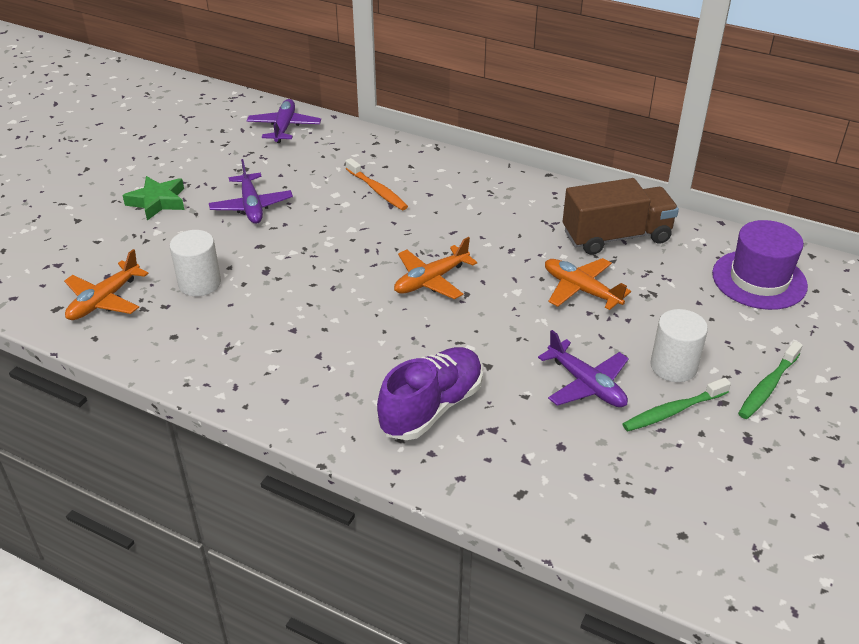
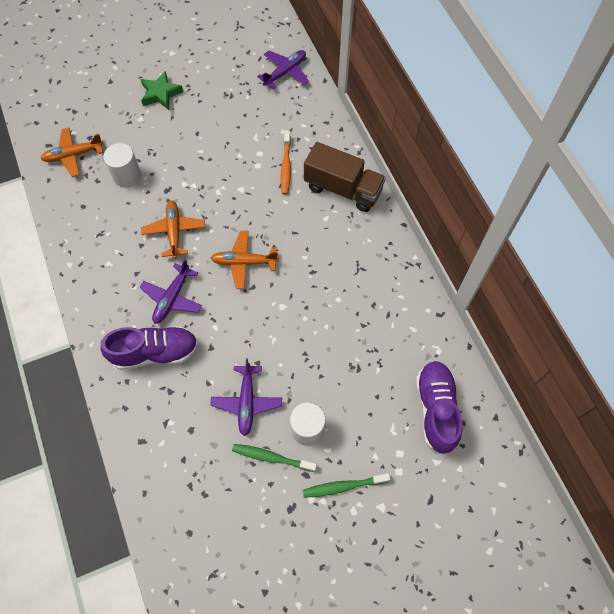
camera: 40 degrees right, 25 degrees up
(251, 206) = (205, 132): purple plane -> purple plane (172, 298)
(581, 290) = (318, 333): orange plane -> orange plane (174, 231)
(616, 237) = (386, 308): brown truck -> brown truck (343, 189)
(759, 280) = (435, 409): purple hat -> purple shoe

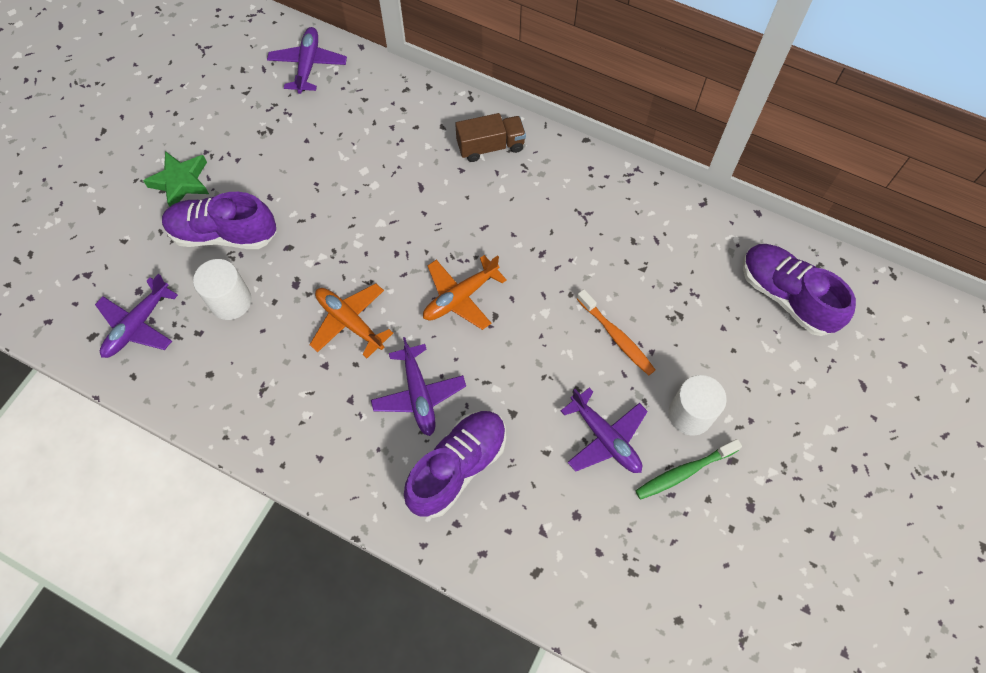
camera: 40 degrees left, 0 degrees up
(73, 155) = (138, 325): orange plane -> purple plane
(156, 137) = (224, 234): none -> purple shoe
(286, 166) = (407, 164): orange toothbrush -> orange toothbrush (616, 337)
(343, 189) = (490, 146): brown truck -> brown truck, size x0.64
(343, 486) = (777, 440): green toothbrush -> none

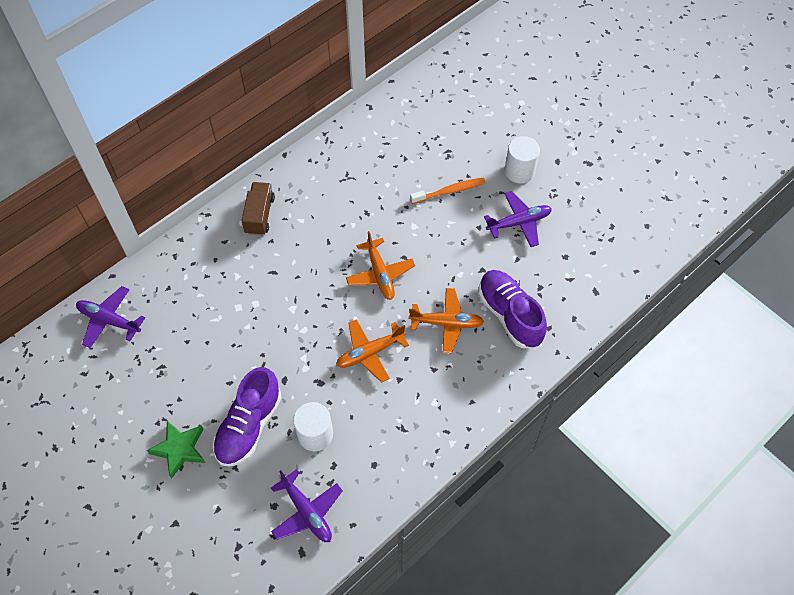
camera: 70 degrees left, 5 degrees down
(419, 395) = (447, 323): purple plane -> orange plane
(684, 472) = (556, 188): green toothbrush -> none
(786, 296) = (458, 90): purple shoe -> none

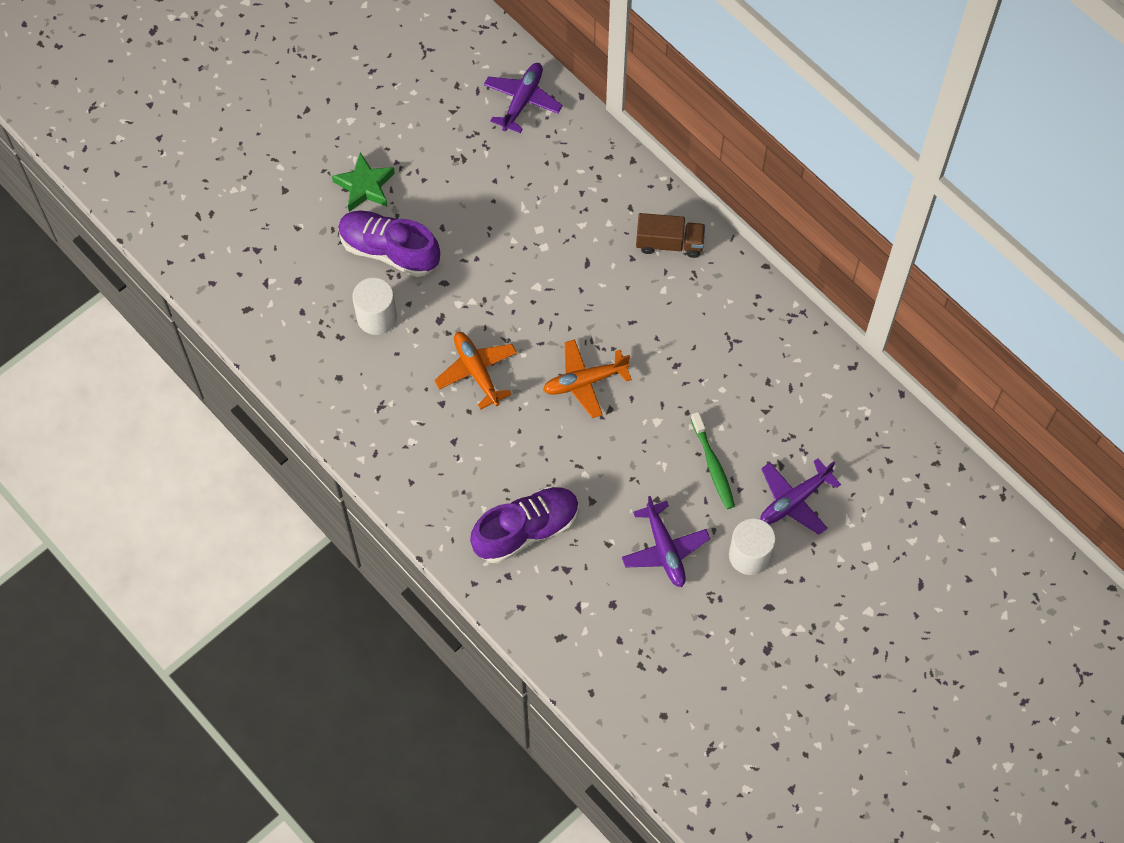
camera: 90 degrees right, 5 degrees up
(307, 512) = (289, 312): purple plane -> purple plane (794, 500)
(447, 323) = (515, 457): orange plane -> none
(449, 191) = (713, 465): orange toothbrush -> green toothbrush

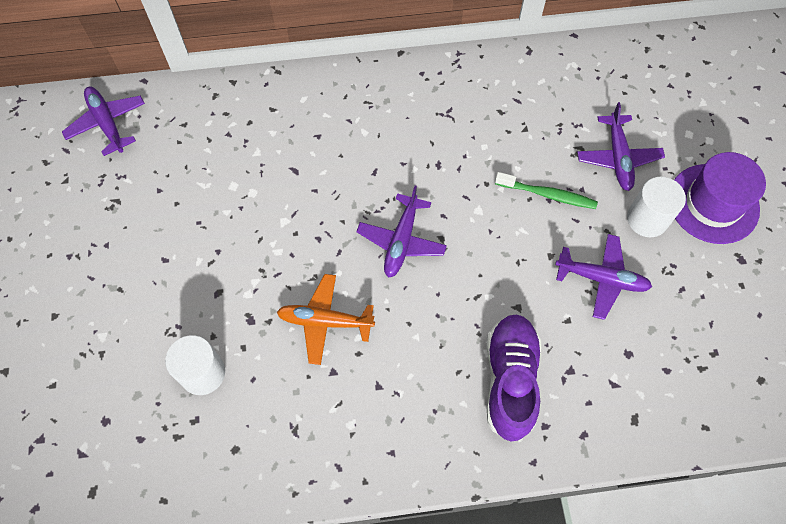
camera: 55 degrees left, 0 degrees up
(365, 186) = (67, 297): green star -> none
(389, 251) = (147, 318): purple shoe -> none
(584, 382) = (401, 241): orange plane -> purple plane
(669, 243) = (327, 102): brown truck -> none
(807, 600) = (713, 203): none -> purple hat

